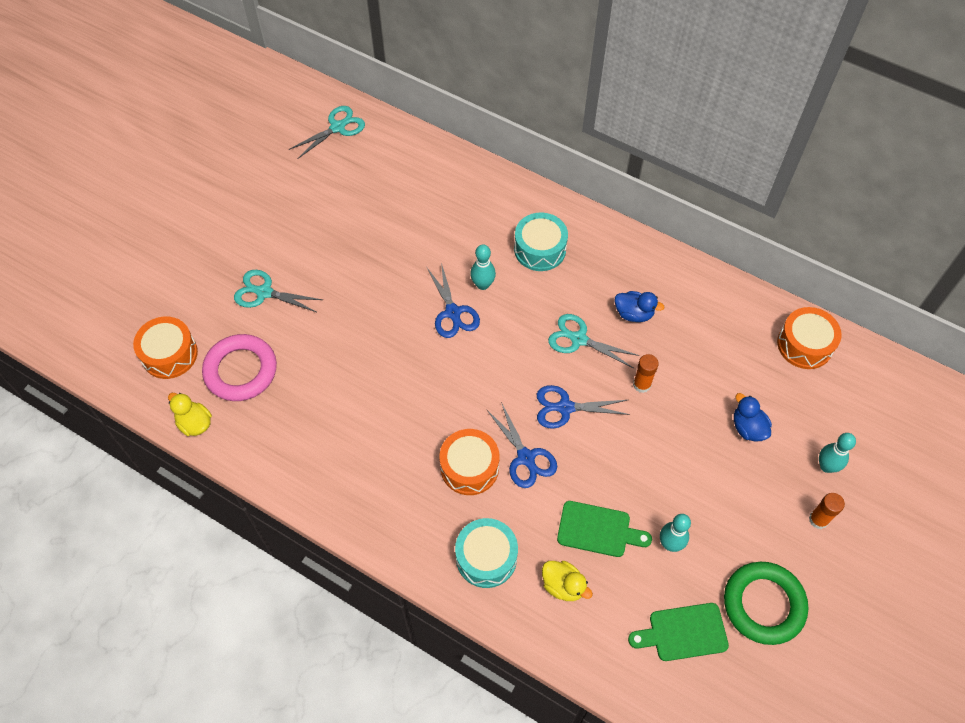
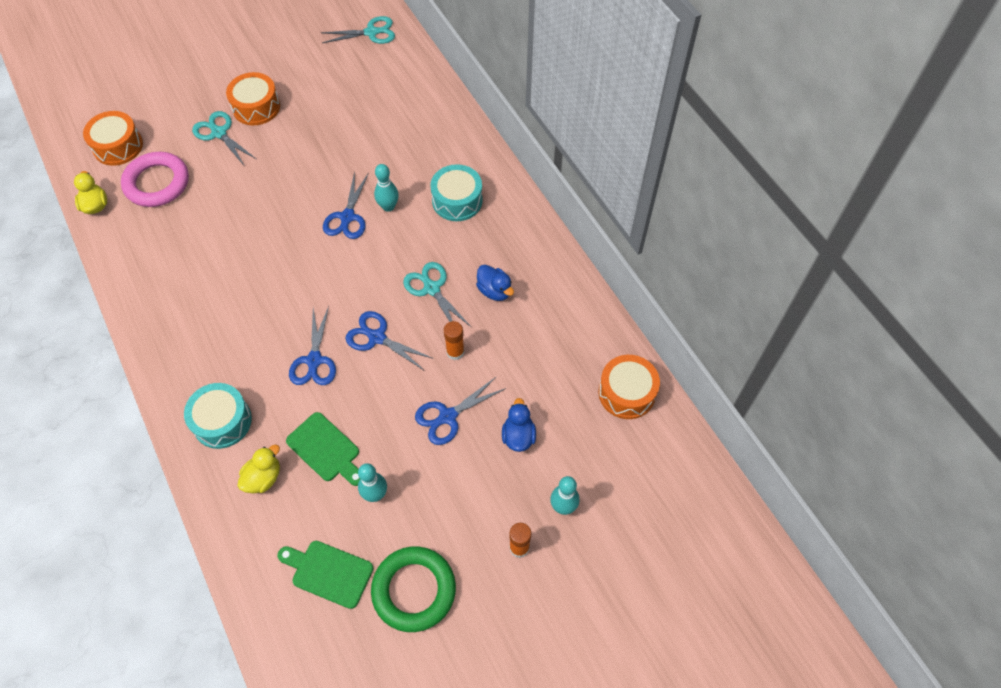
camera: 30 degrees right, 0 degrees up
(469, 467) = (265, 344): orange drum -> orange drum (256, 107)
(563, 586) = (263, 478): yellow duck -> yellow duck turned 120 degrees counterclockwise
(678, 443) = (448, 416): none -> blue scissors

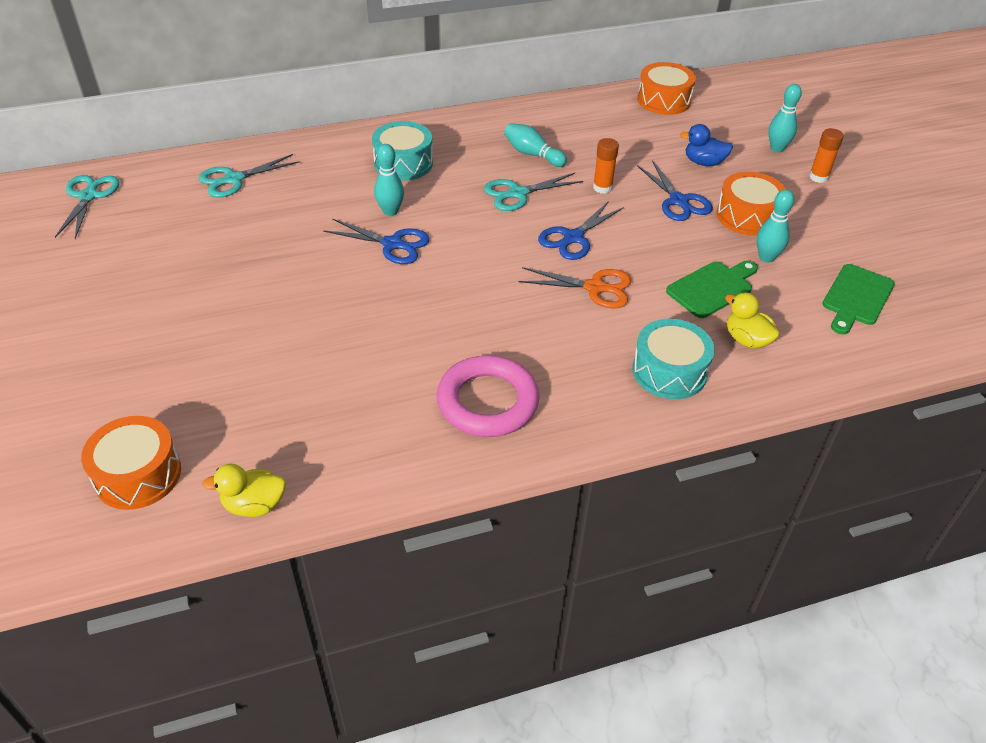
camera: 80 degrees left, 15 degrees down
(157, 183) = (245, 426): pink ring -> pink ring (487, 402)
(219, 133) = (182, 352): turquoise scissors -> turquoise scissors (234, 179)
(256, 107) = (155, 311): orange drum -> orange drum (747, 216)
(314, 360) = (595, 288): blue scissors -> orange scissors
(414, 590) = (868, 243): green ring -> none
(494, 291) = (532, 154): blue duck -> turquoise bowling pin

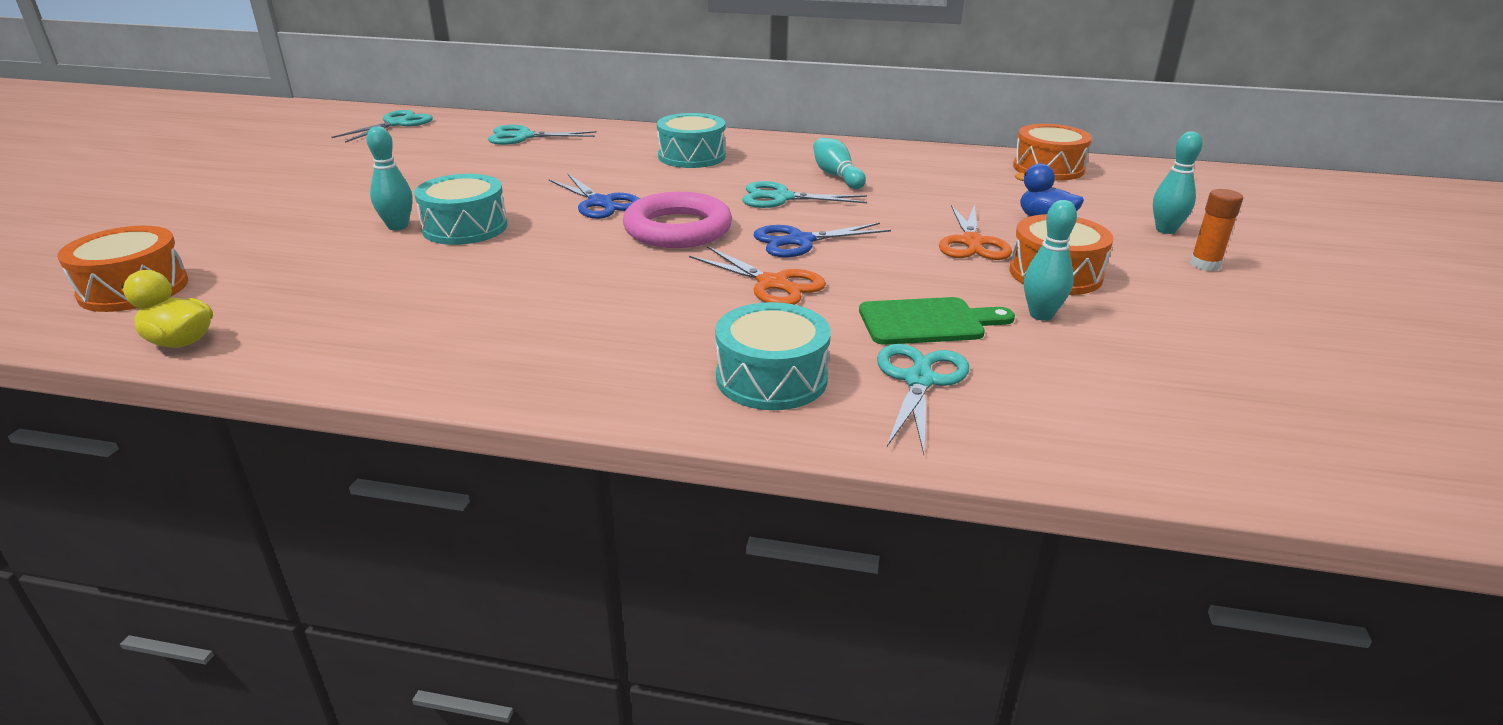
camera: 30 degrees right, 15 degrees down
(320, 309) = (465, 227): none -> turquoise drum
(390, 211) = (631, 182): turquoise bowling pin -> turquoise bowling pin (398, 226)
(487, 402) = (518, 338): pink ring -> pink ring (678, 229)
(602, 187) = (887, 213): orange glue stick -> none
(678, 201) = (972, 242): blue scissors -> orange scissors
(747, 340) = (919, 381): yellow duck -> turquoise scissors
(856, 297) = (1146, 387): green cutting board -> none

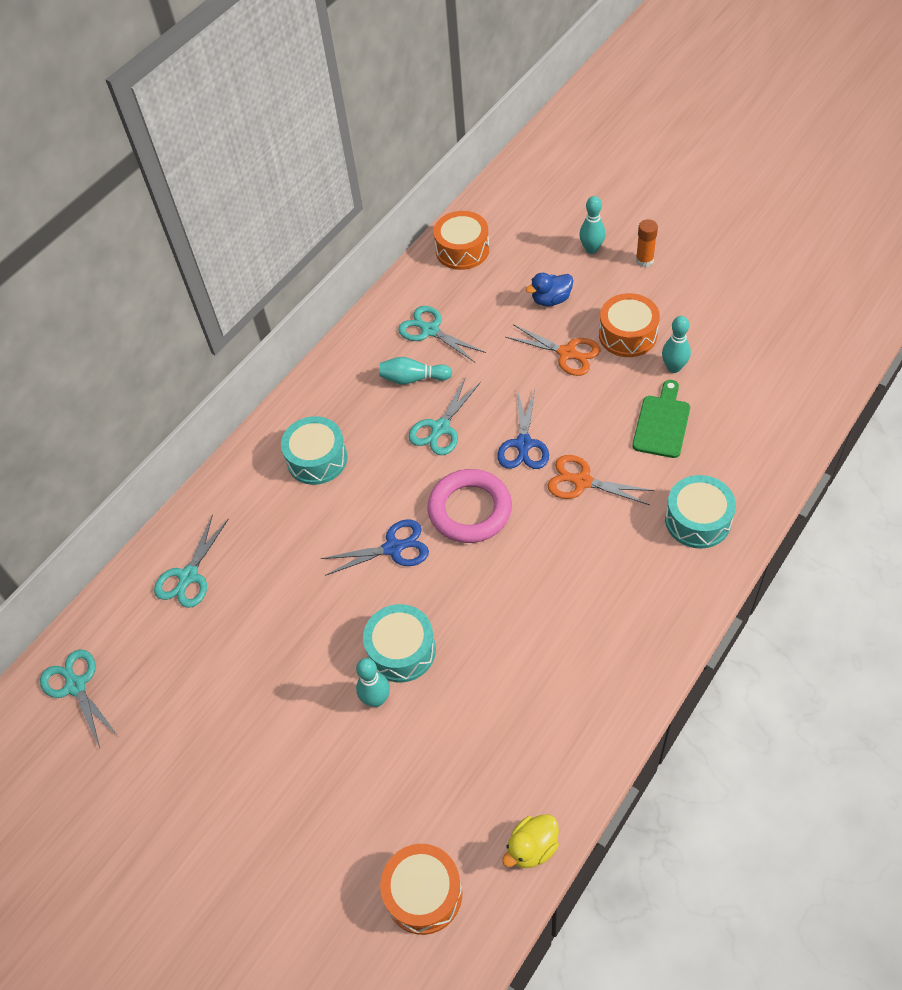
camera: 60 degrees left, 25 degrees up
(772, 284) = (582, 481): orange scissors -> orange scissors turned 135 degrees counterclockwise
(919, 381) = (723, 454): turquoise scissors -> turquoise scissors (430, 330)

